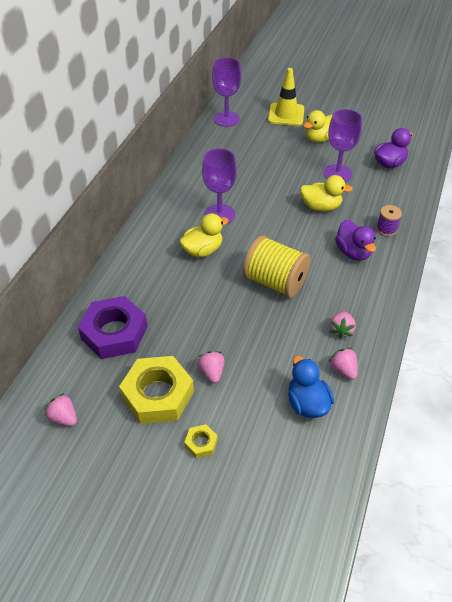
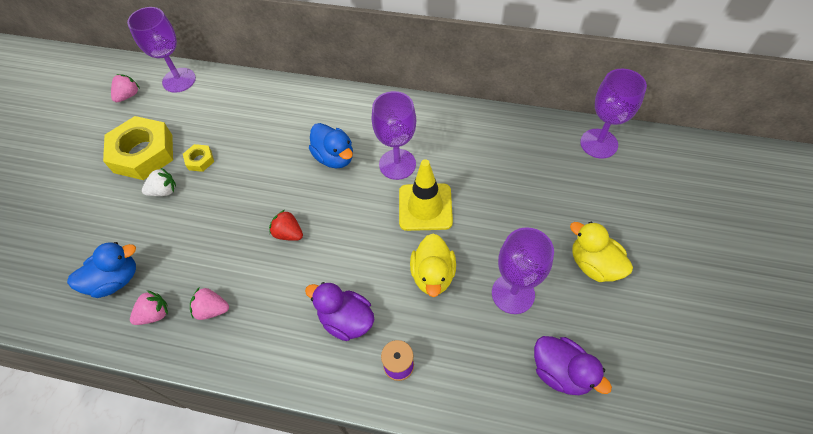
camera: 85 degrees right, 10 degrees up
(58, 369) = (179, 80): none -> purple goblet
(114, 332) = (218, 108): purple nut -> none
(201, 443) = (86, 194): yellow nut -> yellow nut (200, 160)
(202, 250) = (334, 157): yellow duck -> blue duck
(211, 372) = (164, 191): pink strawberry -> white strawberry
(275, 282) = (288, 233): yellow spool -> red strawberry
(286, 114) = (640, 214): yellow traffic cone -> yellow traffic cone (425, 207)
(353, 252) = (346, 320): purple duck -> purple duck turned 60 degrees clockwise

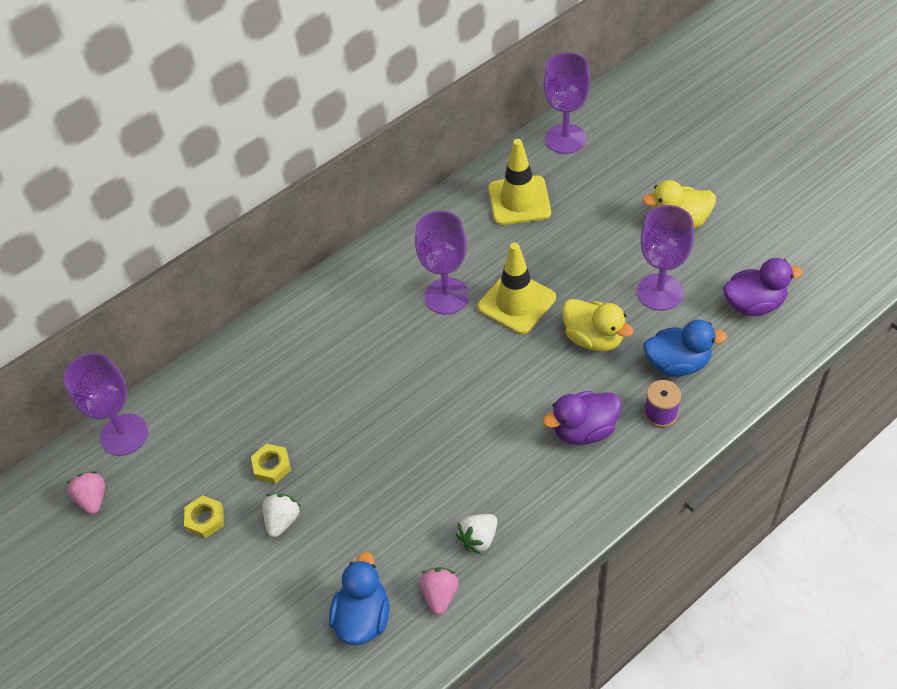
camera: 50 degrees left, 5 degrees down
(143, 153) = (205, 519): yellow nut -> yellow nut, size x0.44
(212, 309) = (479, 538): pink strawberry -> white strawberry
(288, 233) = (446, 429): red strawberry -> none
(334, 157) = (388, 342): blue duck -> blue duck (677, 363)
(515, 152) = (519, 201): none -> yellow traffic cone

